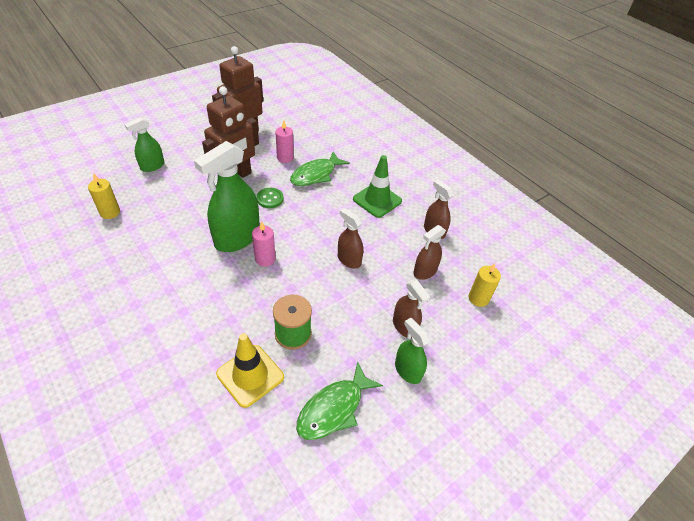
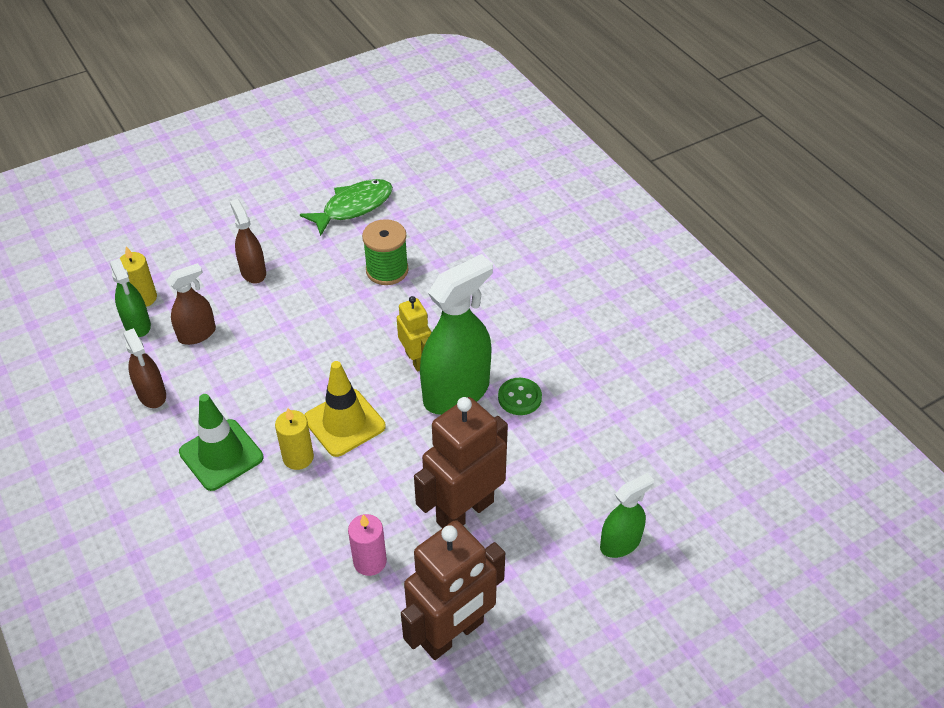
camera: 170 degrees left, 0 degrees up
(110, 212) = (658, 443): yellow candle -> yellow candle (298, 457)
(250, 375) = (436, 236): yellow traffic cone -> yellow traffic cone (344, 423)
(265, 259) = (416, 360): pink candle -> yellow robot
(270, 199) = (404, 463): green button -> green button (519, 397)
(316, 175) = (316, 515): green fish -> none
(349, 260) = (298, 354): brown spray bottle -> none
(407, 370) = (267, 232): green spray bottle -> green spray bottle (137, 325)

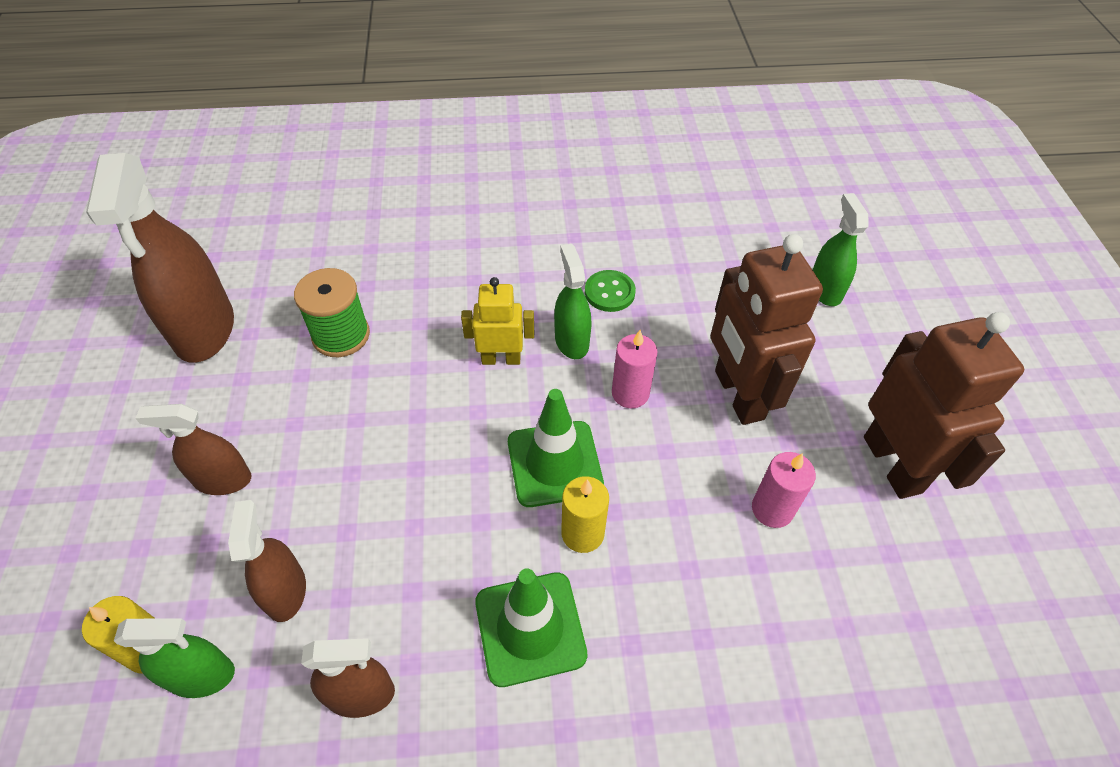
camera: 65 degrees left, 5 degrees up
(344, 423) = (554, 463): yellow traffic cone -> green traffic cone
(353, 207) = (204, 329): green fish -> brown spray bottle
(427, 444) = (630, 393): none -> pink candle
(456, 392) = (571, 341): green spray bottle -> green spray bottle, size x0.55

